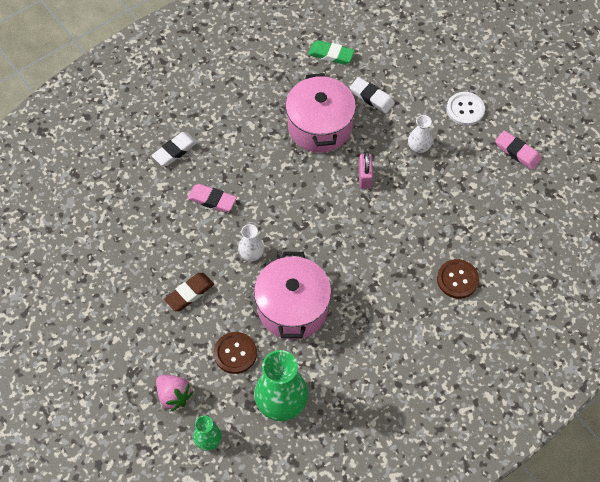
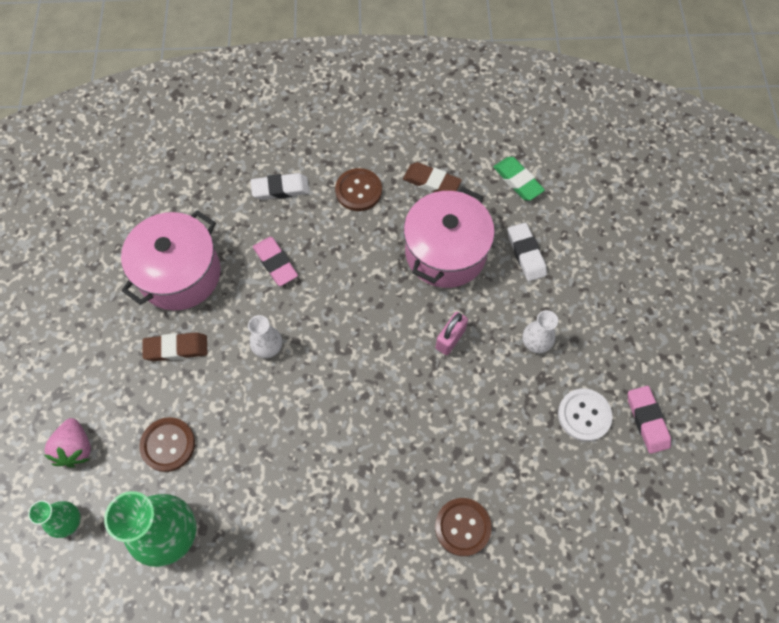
camera: 35 degrees right, 5 degrees up
(230, 121) = (358, 190): none -> brown button
(275, 87) = (431, 182): none -> brown eraser
(292, 308) = (263, 435): pink pot -> pink pot (180, 274)
(465, 109) = (622, 332): white button -> white button (584, 415)

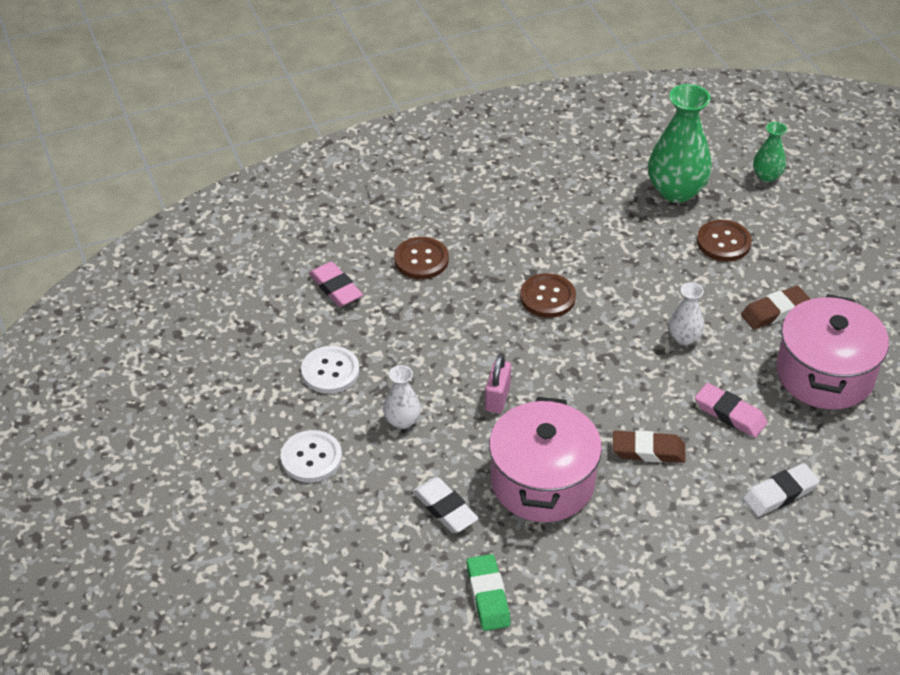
camera: 160 degrees right, 20 degrees down
(76, 448) = (803, 219): pink strawberry -> none
(358, 190) = (684, 521): brown button -> brown button (547, 297)
(431, 182) = (599, 559): brown eraser -> brown eraser (648, 451)
(517, 181) = (488, 596): green eraser -> green eraser turned 45 degrees clockwise
(618, 331) = (311, 458): none -> white button
(647, 420) = (262, 385): pink eraser -> pink eraser (336, 288)

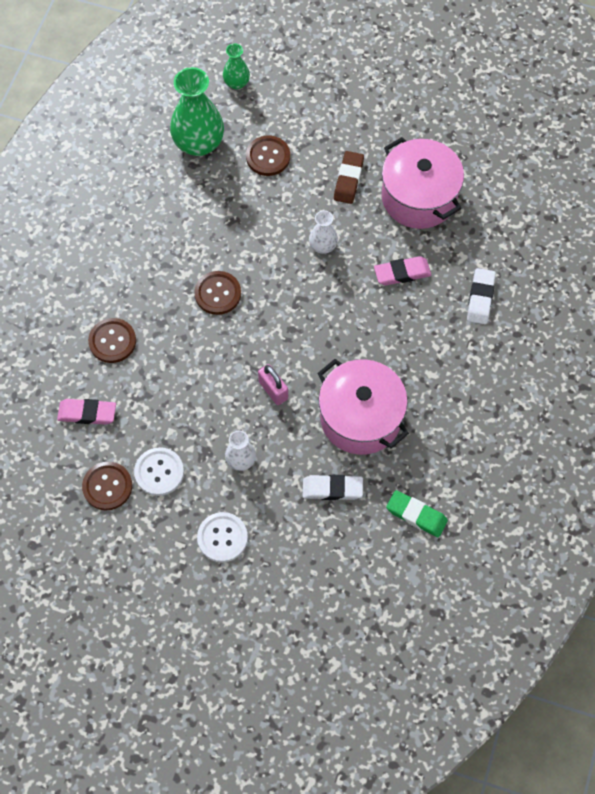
camera: 50 degrees left, 20 degrees up
(280, 346) = (107, 486): none -> brown button
(648, 451) = (389, 340): brown eraser -> none

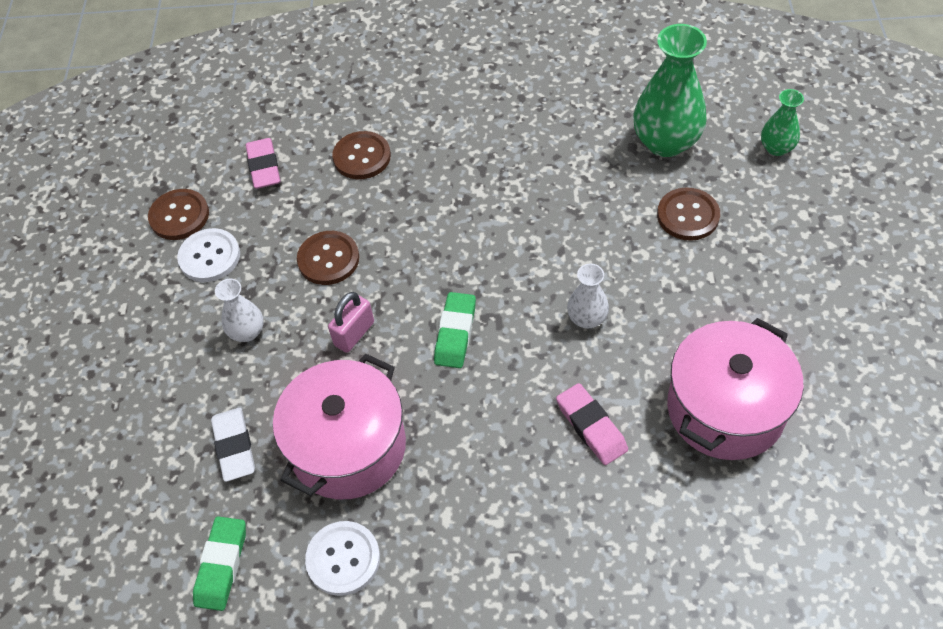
camera: 75 degrees right, 10 degrees down
(218, 293) = (466, 231): brown button -> brown button (328, 259)
(222, 538) = (140, 347): white button -> white button (343, 559)
(300, 327) = (455, 333): none -> green eraser
(348, 179) = (705, 314): brown eraser -> none
(480, 298) = (598, 545): white eraser -> none

